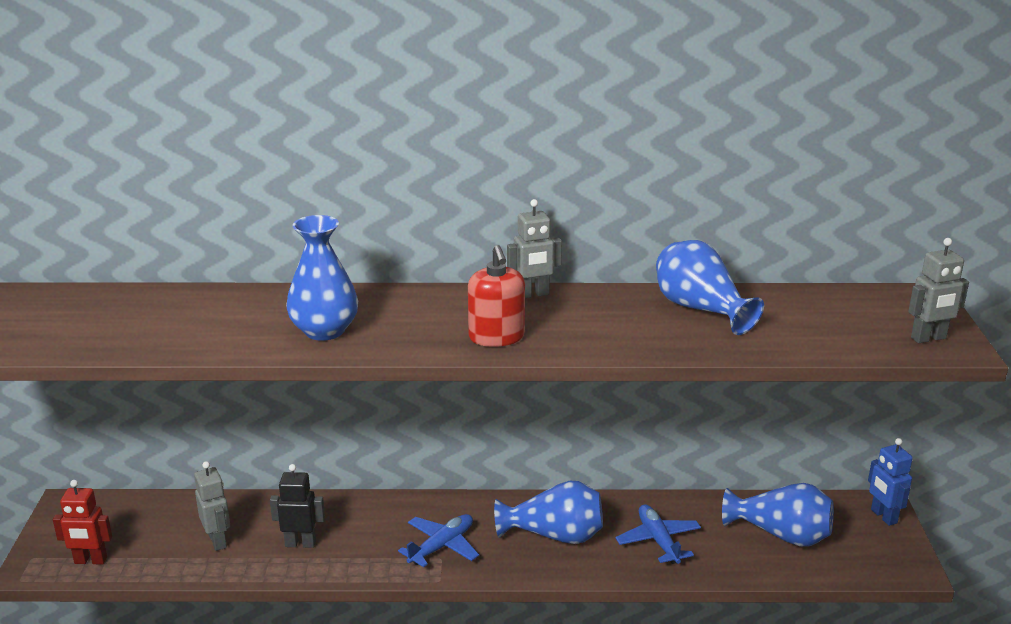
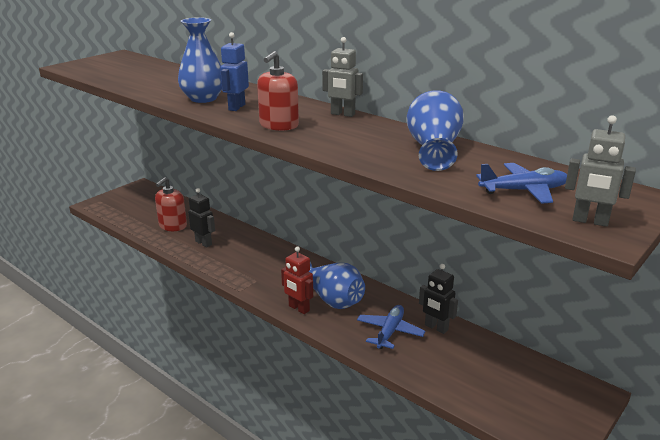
camera: 40 degrees right, 0 degrees up
(90, 561) = (116, 211): red robot -> red robot (298, 308)
(218, 541) = (173, 226): grey robot -> red soap dispenser
(442, 546) = (265, 275): blue plane -> blue plane (523, 191)
(692, 512) = (436, 327): none -> black robot
(781, 535) = (481, 370): blue vase -> none
(883, 516) = (584, 400): blue robot -> blue robot (236, 107)

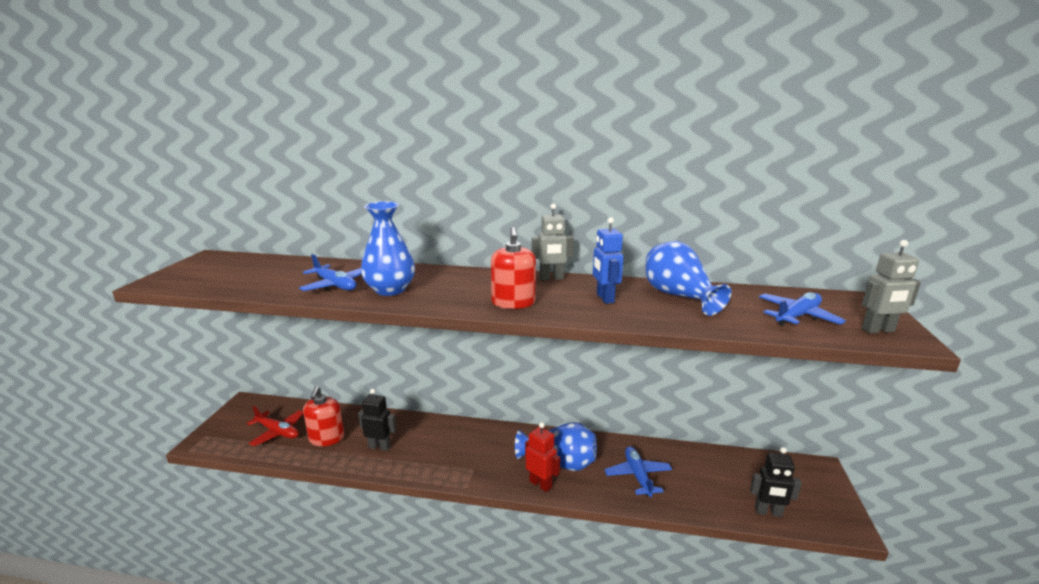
camera: 30 degrees left, 5 degrees down
(145, 212) = (277, 432): none -> red plane
(171, 88) = (335, 285): none -> blue plane
(236, 107) = (441, 292): blue robot -> blue robot (604, 298)
(298, 308) = (540, 484): red robot -> red robot turned 150 degrees counterclockwise
(436, 327) = (667, 456): black robot -> black robot (768, 512)

